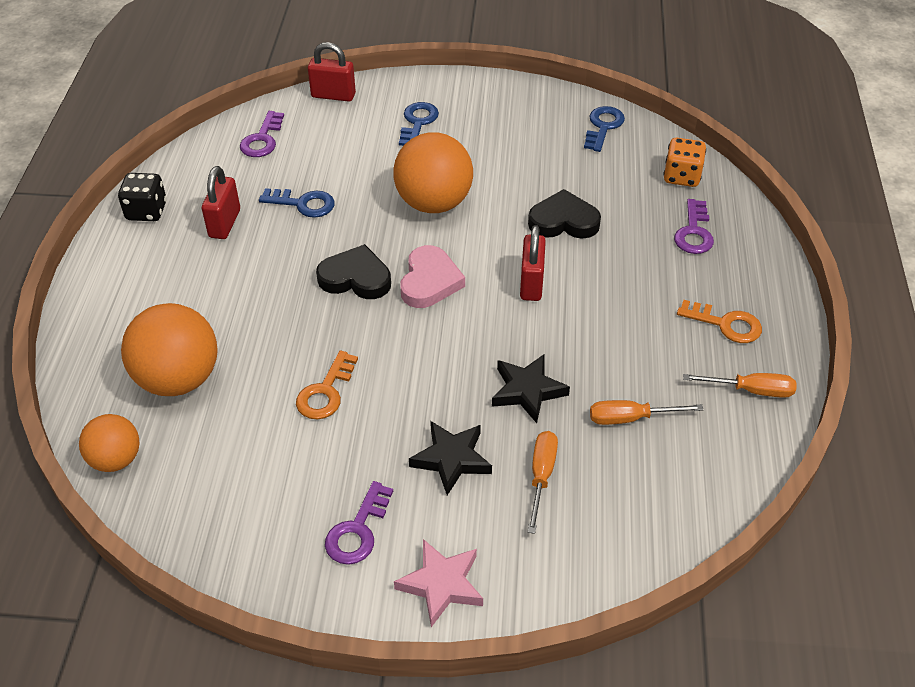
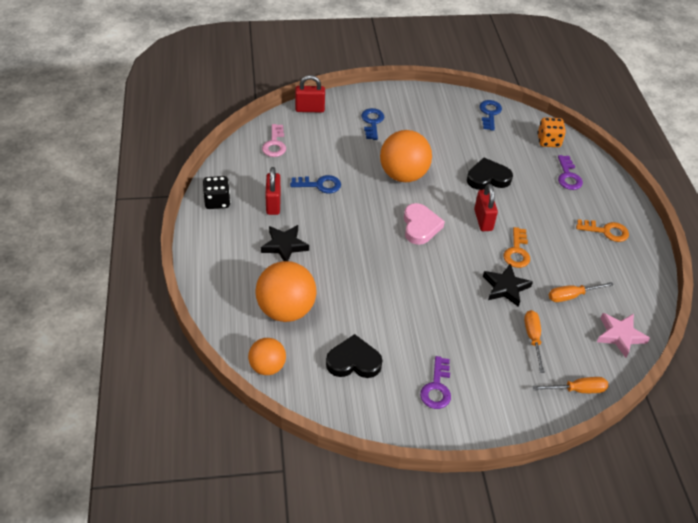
camera: 15 degrees left, 0 degrees up
(262, 139) = (274, 144): purple key -> pink key
(325, 392) = (383, 305): orange key -> orange key (517, 252)
(355, 278) = (373, 230): black heart -> black heart (353, 361)
(441, 584) = (499, 412): pink star -> pink star (620, 336)
(451, 459) = (476, 336): black star -> black star (284, 246)
(751, 390) = (634, 269): orange screwdriver -> orange screwdriver (577, 390)

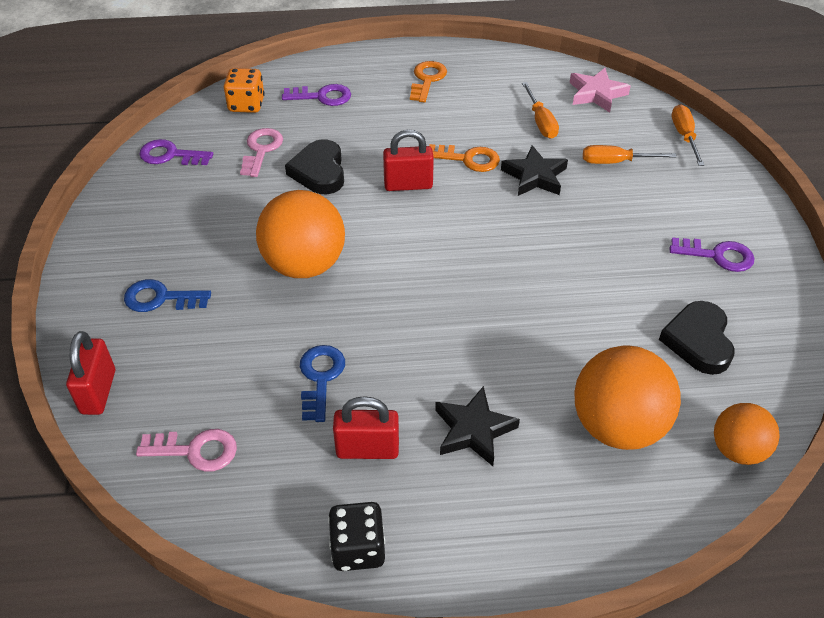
camera: 85 degrees left, 0 degrees up
(420, 226) = (422, 252): pink heart -> none
(490, 113) = (170, 155): blue key -> purple key
(504, 151) = (261, 150): none -> pink key

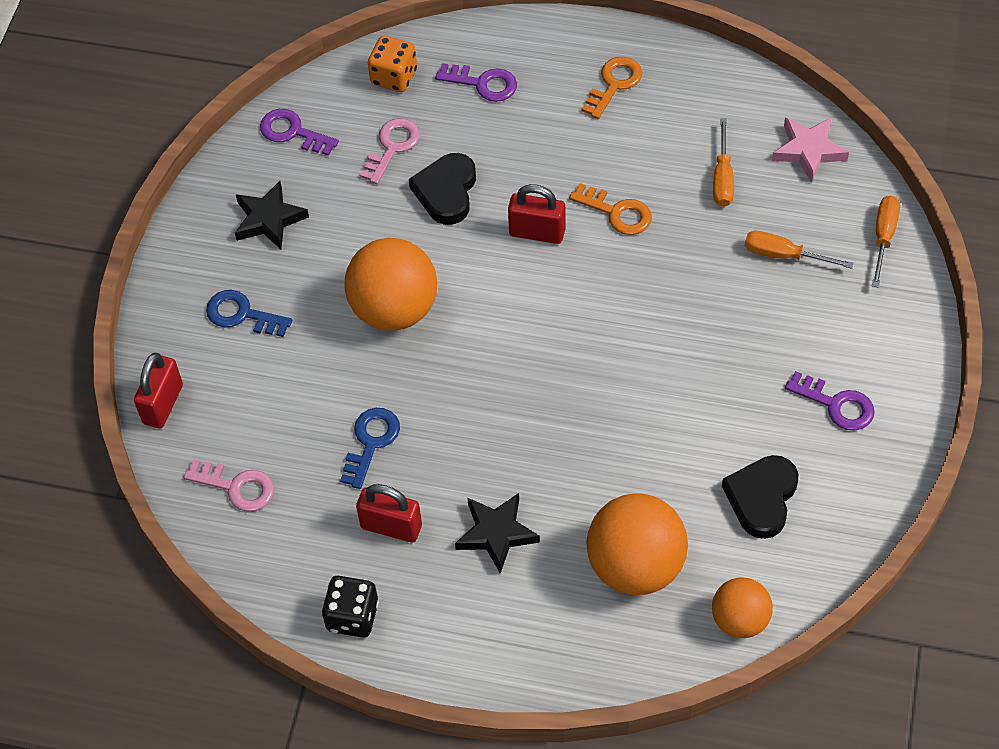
camera: 20 degrees right, 10 degrees up
(534, 176) = (682, 253): black star -> black star (269, 219)

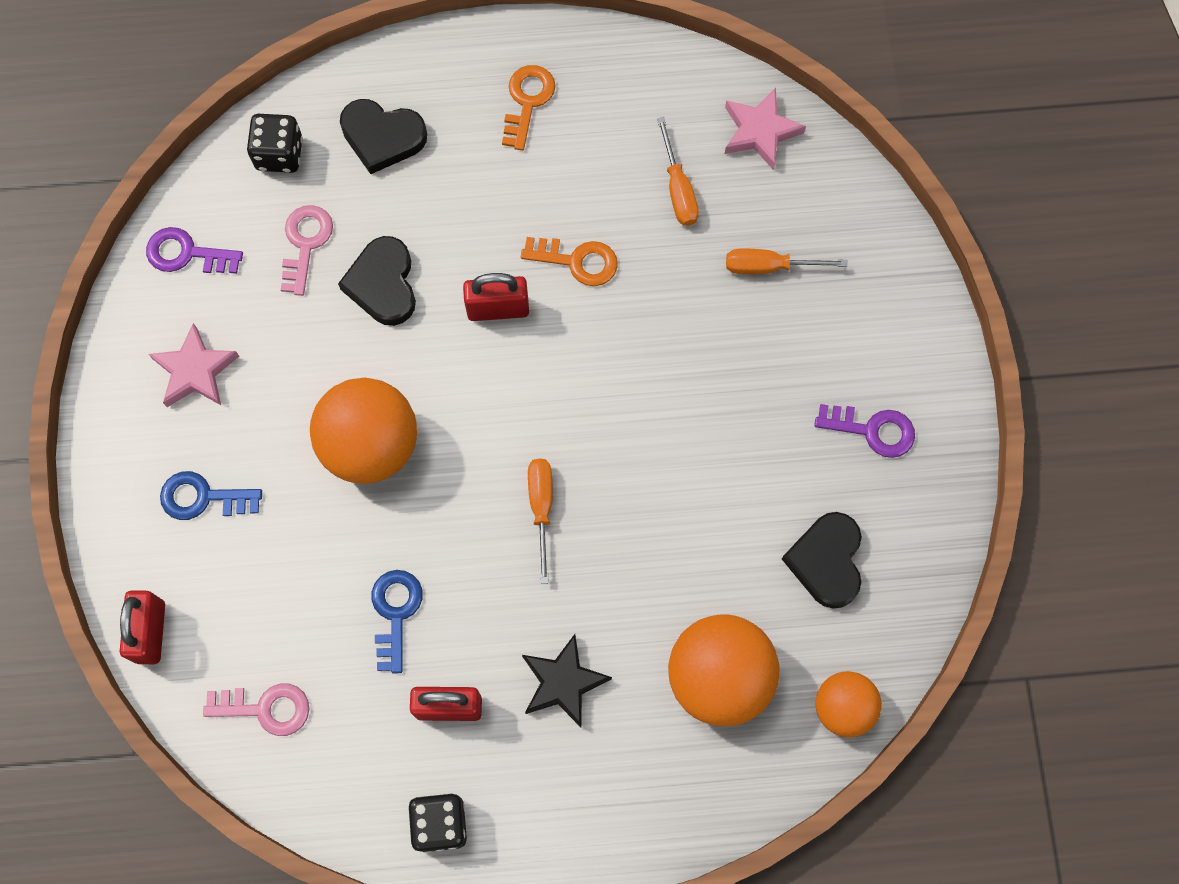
camera: 20 degrees left, 15 degrees up
(269, 219) = (195, 371): black star -> pink star
(394, 77) = (279, 154): orange dice -> black dice
(483, 83) = (382, 137): purple key -> black heart
(883, 237) = (866, 217): orange screwdriver -> orange screwdriver (541, 508)

